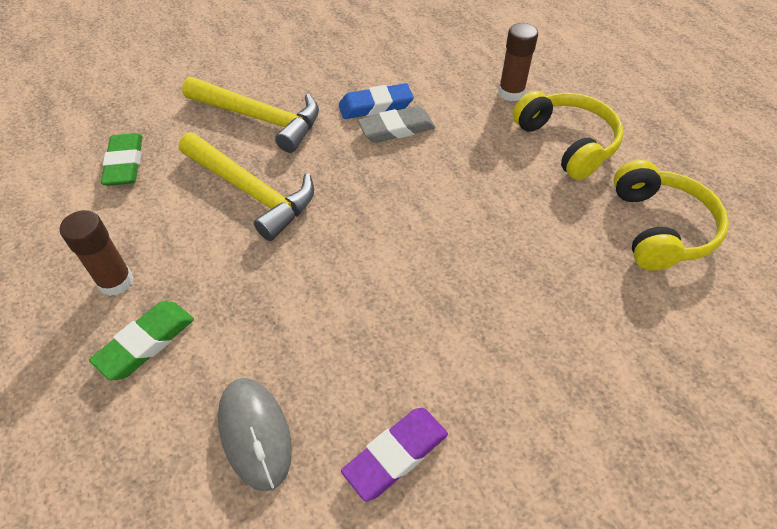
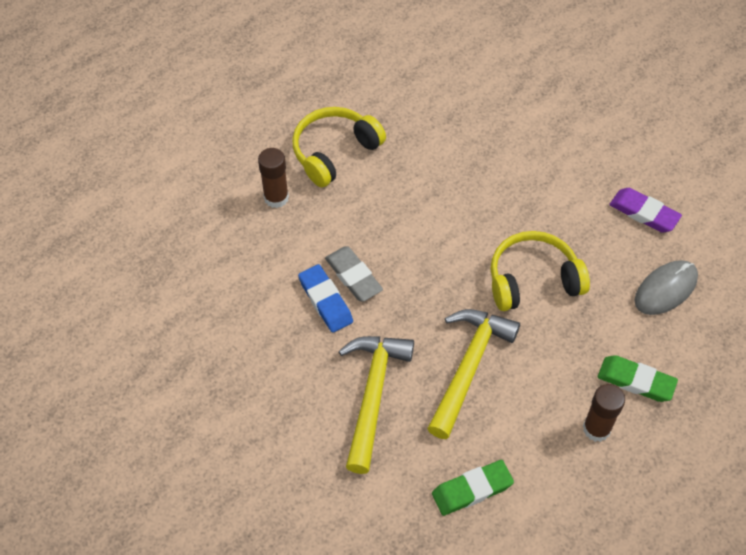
camera: 105 degrees left, 5 degrees up
(660, 228) = (411, 93): yellow headphones -> yellow headphones (533, 279)

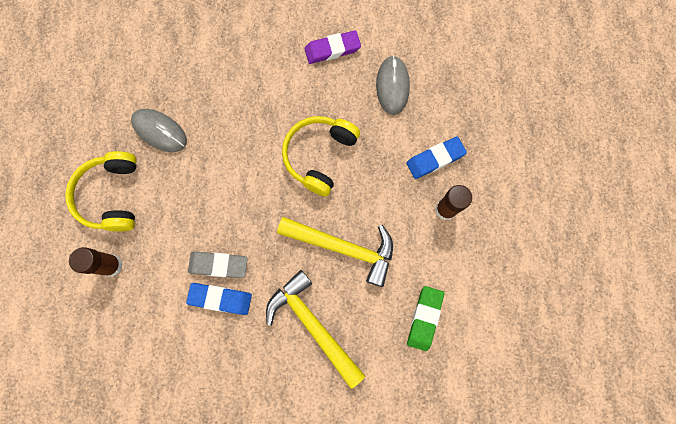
camera: 50 degrees left, 20 degrees up
(424, 142) = (159, 131): none -> grey mouse
(469, 366) = (344, 248): yellow hammer -> yellow hammer turned 135 degrees clockwise
(636, 381) = (435, 159): green eraser -> blue eraser

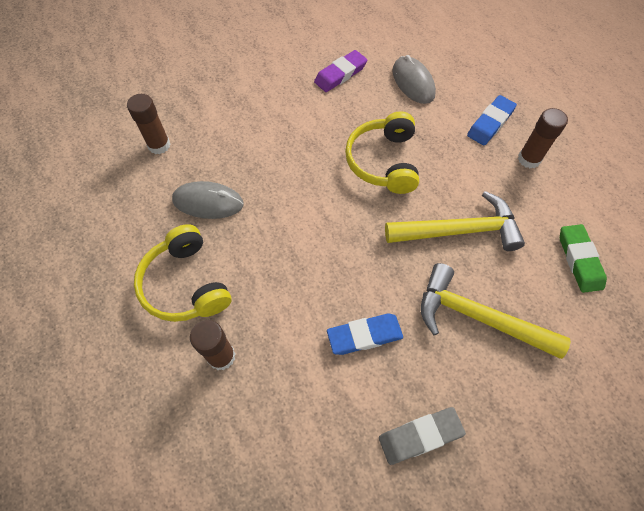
camera: 25 degrees left, 15 degrees down
(145, 59) = (159, 145): none -> brown glue stick
(218, 265) = (342, 302): grey eraser -> grey eraser (420, 436)

